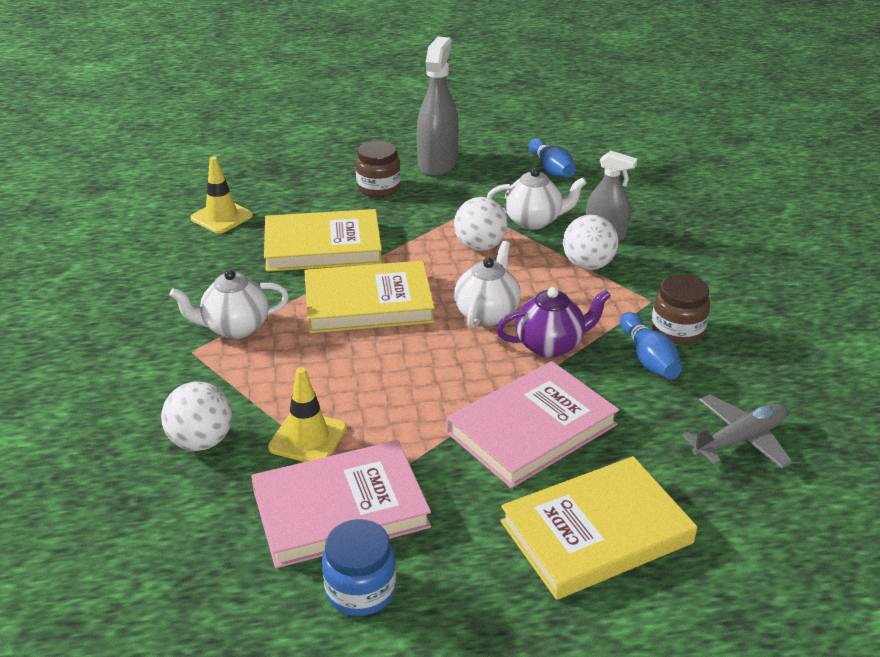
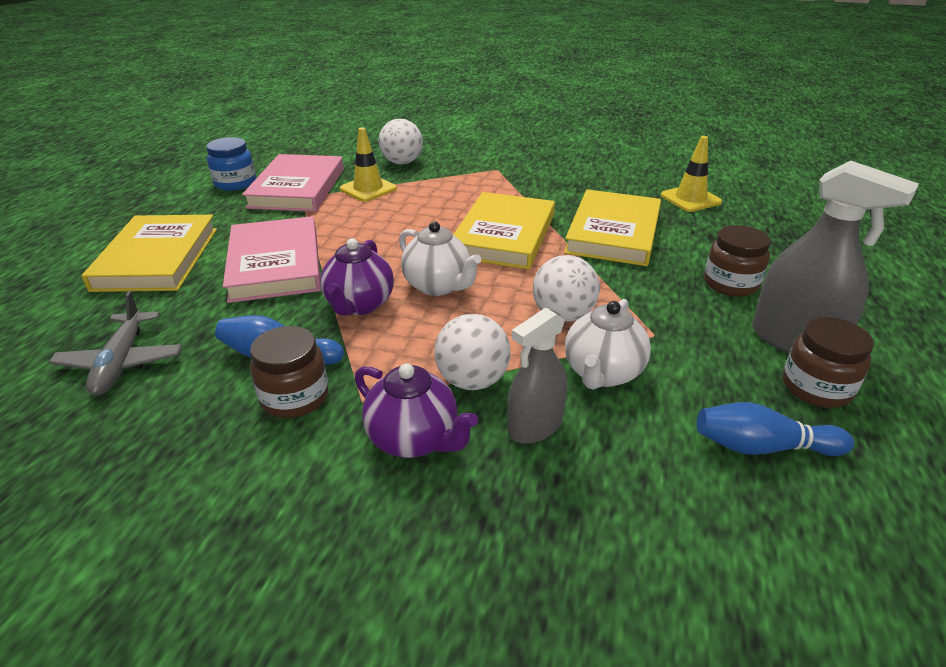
camera: 115 degrees right, 0 degrees up
(235, 328) = (512, 184): white teapot -> none
(483, 157) = (816, 387): none -> brown jar
(659, 271) = (414, 439): none -> purple teapot

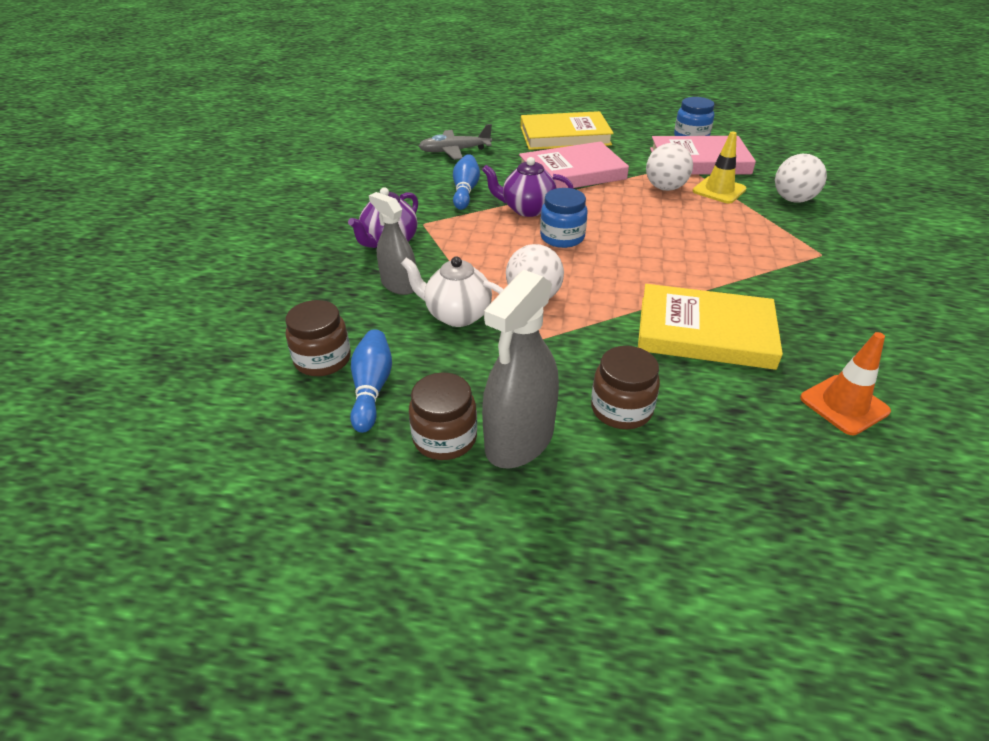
camera: 85 degrees right, 5 degrees up
(295, 397) = (426, 202): brown jar -> brown jar (323, 360)
(438, 286) = (562, 237): white teapot -> blue jar
(472, 380) = (445, 259): white ball -> white ball (665, 188)
(504, 235) = (663, 264): yellow book -> none
(690, 199) = (844, 405): yellow traffic cone -> orange traffic cone

